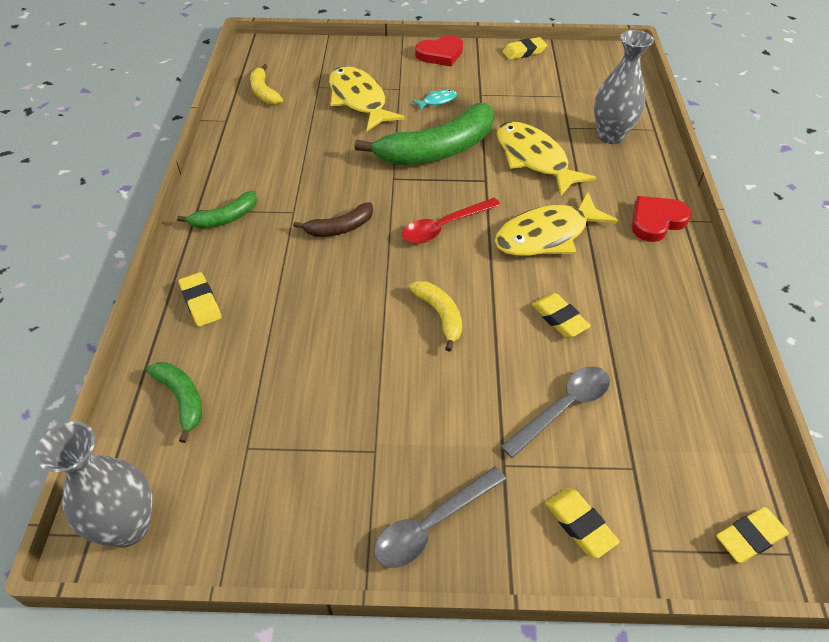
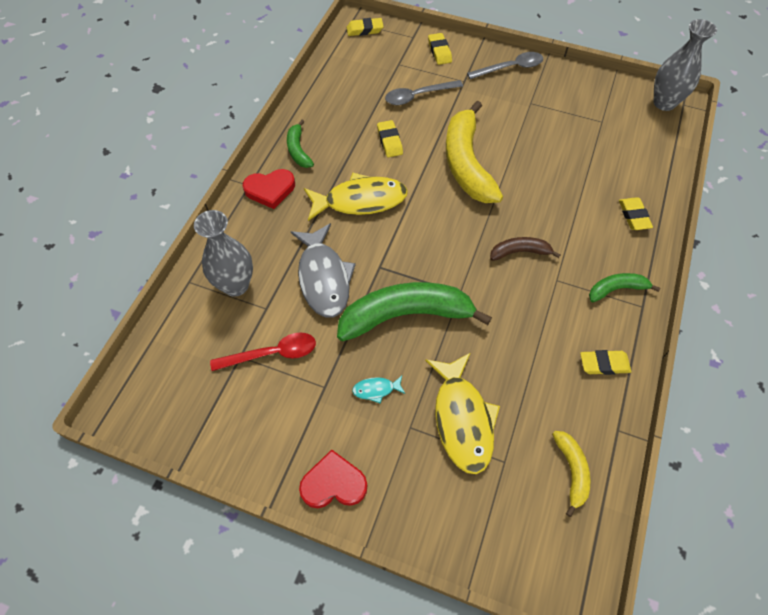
camera: 160 degrees left, 10 degrees up
(182, 399) = (642, 155): green banana -> green banana (298, 150)
(440, 315) = (466, 163): yellow banana -> yellow banana, size x2.04
(444, 227) = (435, 230): red spoon -> red spoon (272, 354)
(524, 52) = (229, 453): yellow eraser -> yellow eraser (604, 364)
(534, 159) = (324, 278): yellow fish -> grey fish

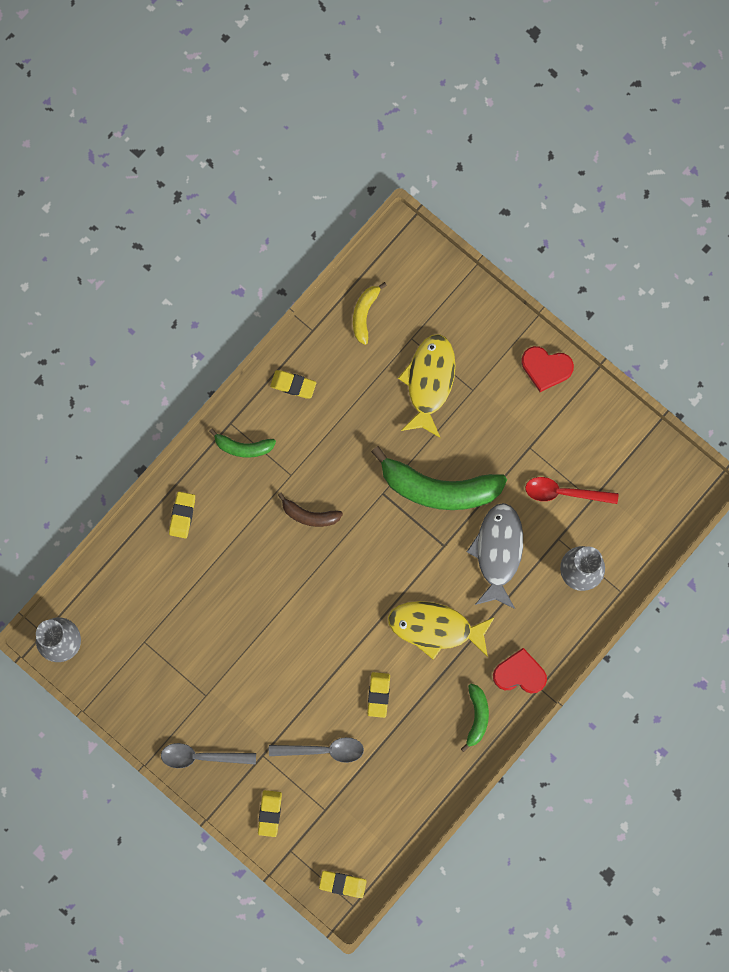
camera: 160 degrees left, 20 degrees up
(376, 389) = (488, 430): turquoise fish -> none
(466, 163) = (312, 637): yellow banana -> none

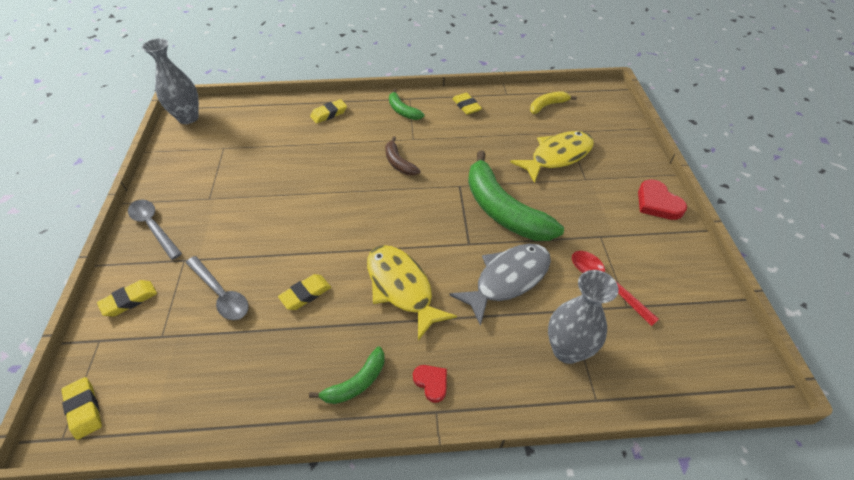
camera: 45 degrees right, 30 degrees down
(520, 673) = (431, 383): red heart -> red heart, size x0.61

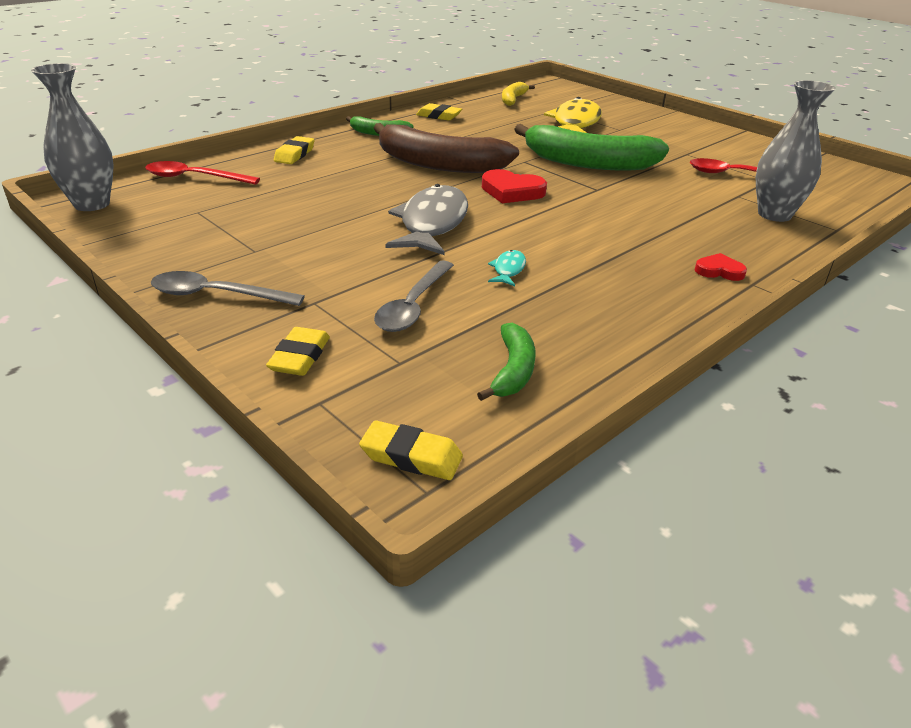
camera: 40 degrees left, 15 degrees down
(221, 294) = (413, 306): grey spoon -> grey spoon turned 105 degrees clockwise
(255, 115) = (194, 178): none -> red spoon
(305, 294) = (508, 270): yellow eraser -> turquoise fish
(356, 383) = (662, 298): green banana -> green banana (513, 371)
(398, 163) = (439, 164): brown banana -> brown banana, size x2.04
(401, 287) = (590, 232): yellow fish -> none
(507, 279) = (665, 197): grey fish -> grey fish (432, 224)
(657, 203) = (692, 126): red heart -> red heart (512, 191)

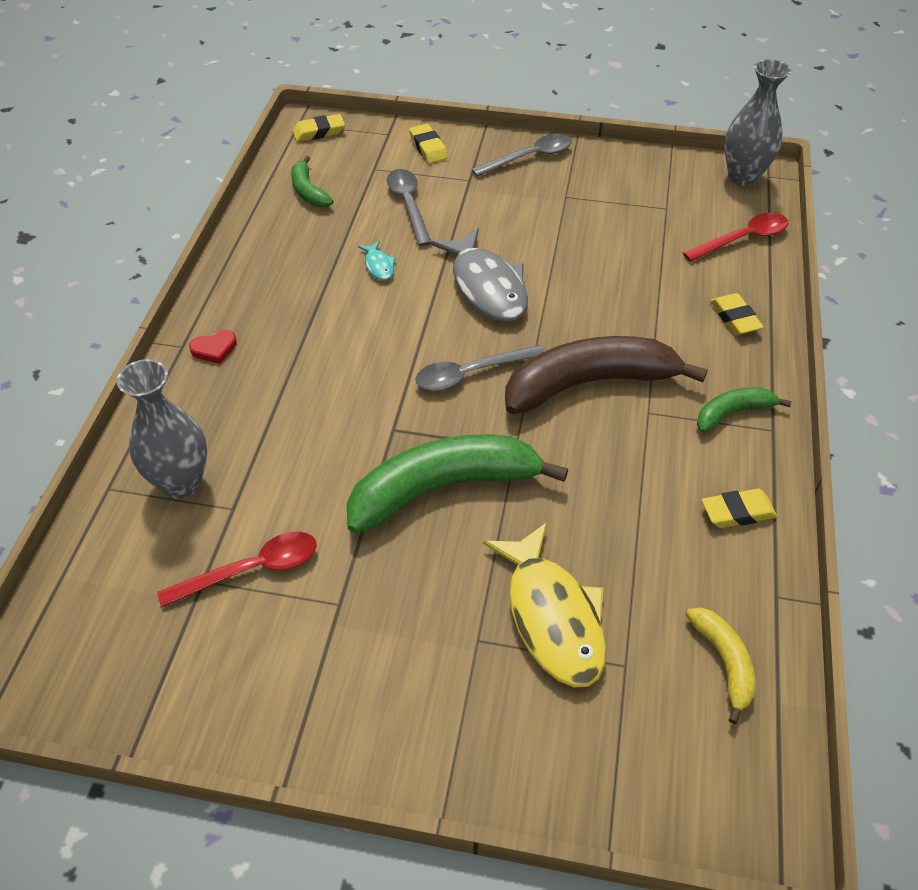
camera: 145 degrees right, 15 degrees up
(512, 191) = (471, 373): red heart -> grey spoon

